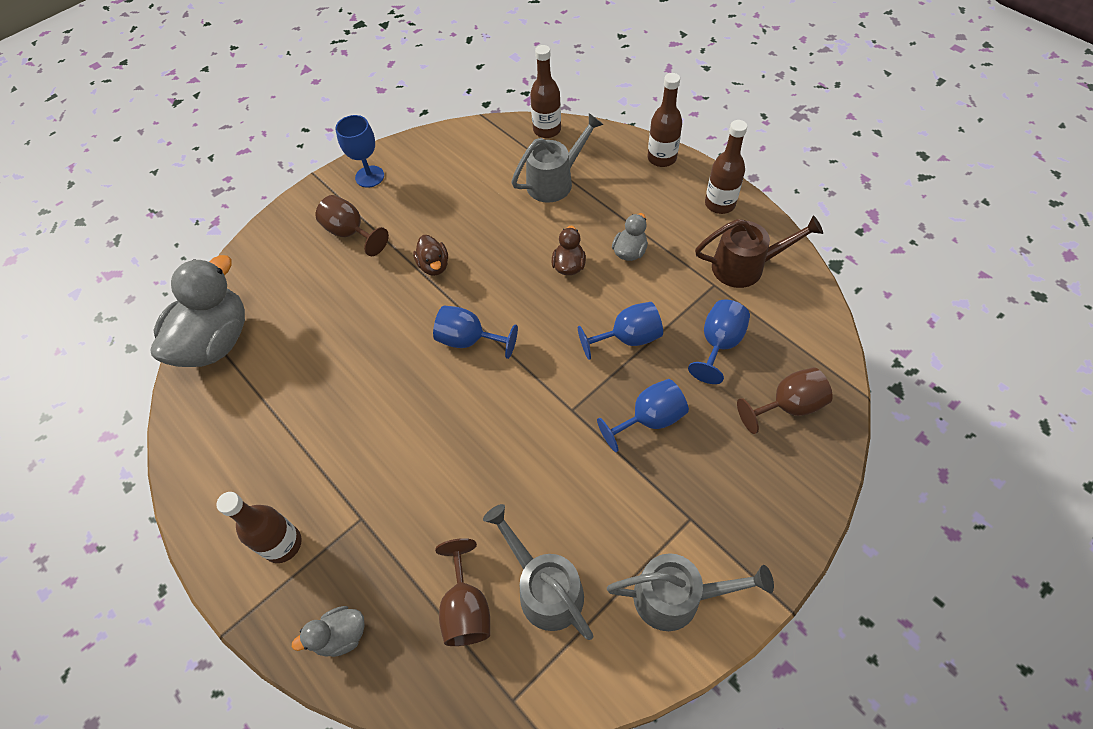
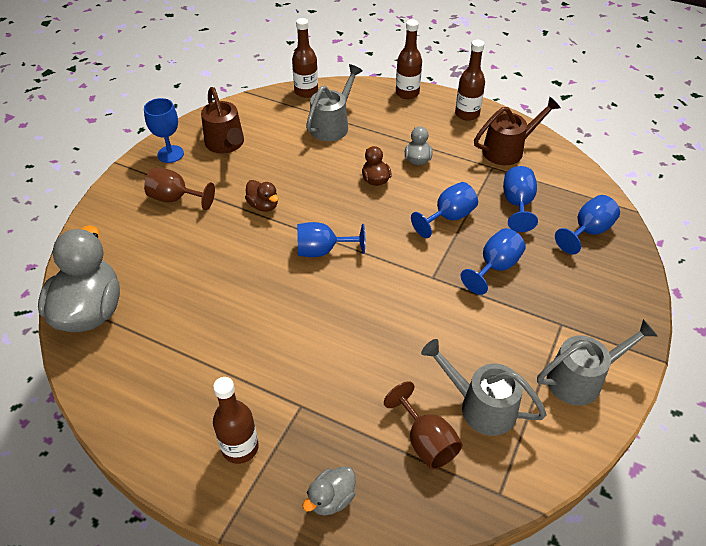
camera: 25 degrees left, 10 degrees down
(431, 179) = (226, 144): none -> brown watering can
(788, 406) = (588, 231): brown goblet -> blue goblet

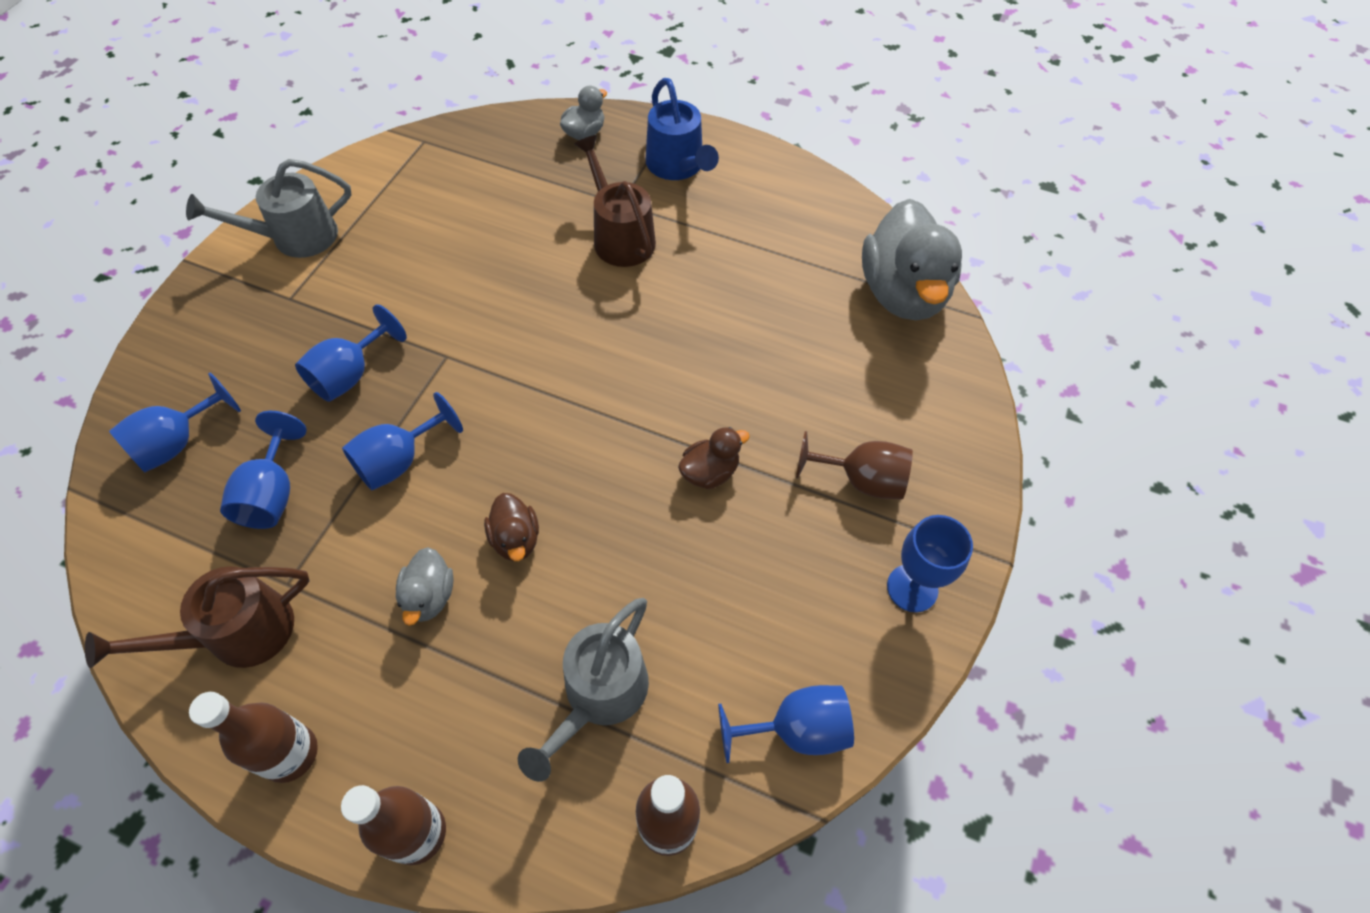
camera: 175 degrees right, 10 degrees up
(226, 144) = (811, 621): brown watering can -> brown watering can (619, 236)
(240, 447) = (678, 167): brown bottle -> blue watering can
(263, 205) = (710, 472): brown duck -> brown duck turned 105 degrees clockwise
(322, 251) = (605, 391): blue goblet -> blue goblet (796, 729)
(426, 441) = (487, 177): brown goblet -> none
(480, 406) = (422, 208): grey watering can -> none

